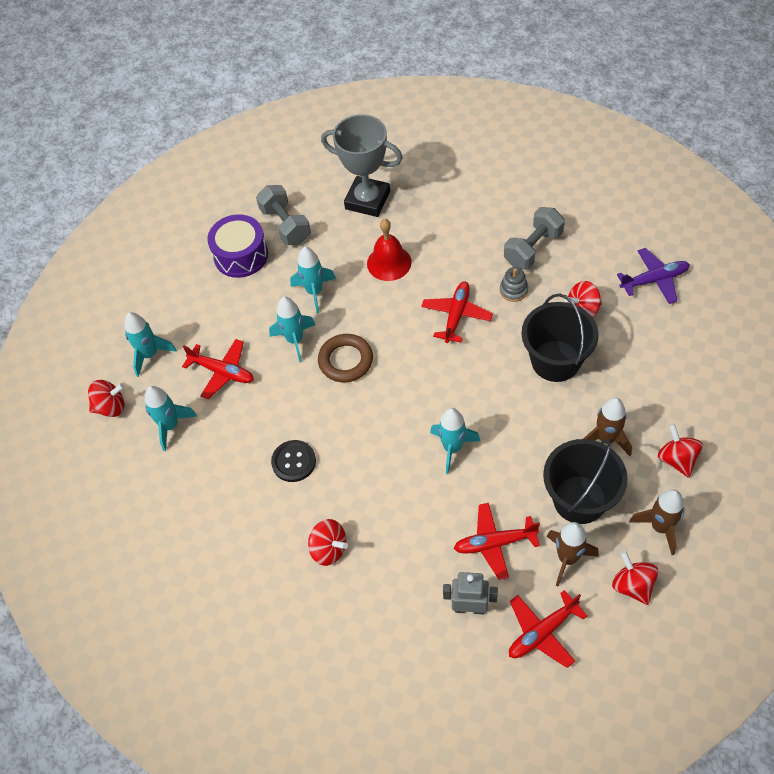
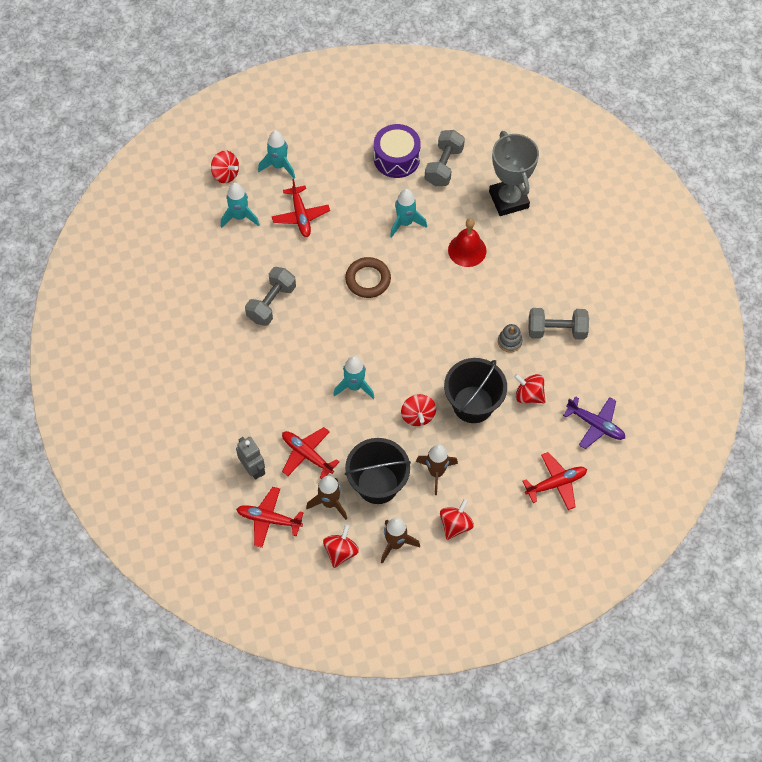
camera: 45 degrees right, 5 degrees up
(294, 462) = (271, 303): black button -> grey dumbbell
(295, 340) = (358, 239): turquoise rocket -> none
(329, 549) = (229, 365): red spinning top -> red spinning top (418, 416)
(456, 315) = (459, 320): red plane -> red plane (556, 483)

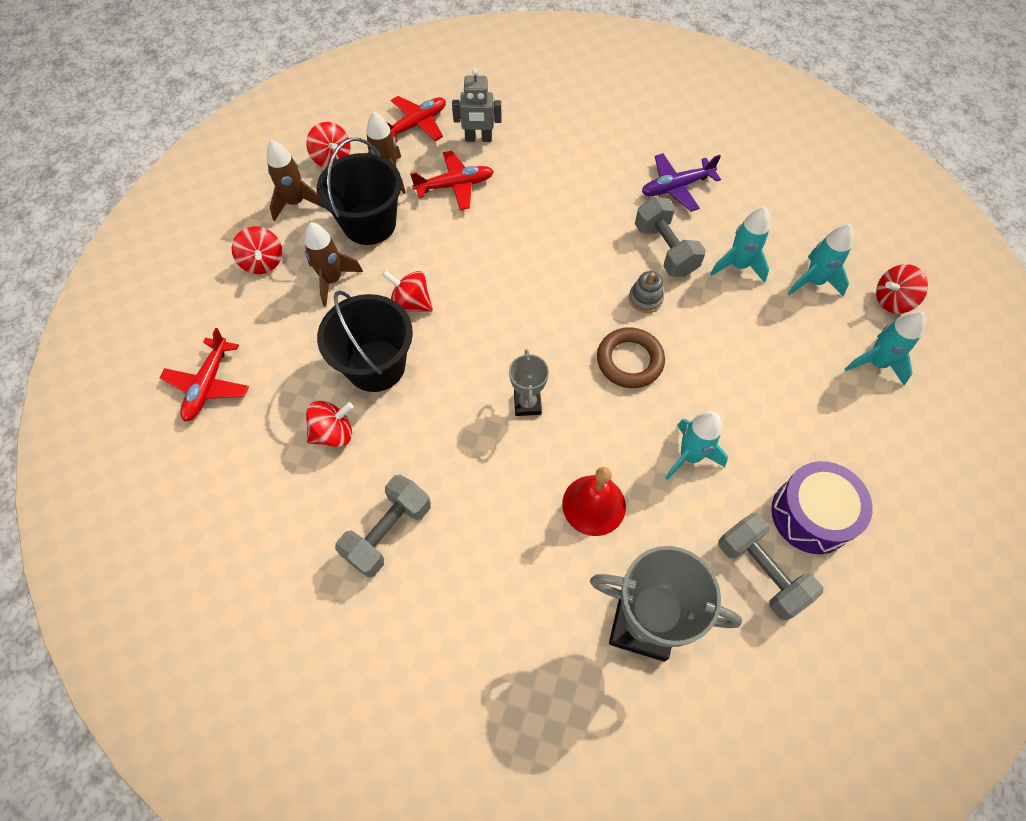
camera: 125 degrees right, 0 degrees up
(301, 216) = (776, 344): red plane -> none
(354, 386) = (497, 267): turquoise rocket -> turquoise rocket (738, 266)
(435, 313) = (527, 404): none -> grey trophy
(509, 341) = (420, 462): grey stacking toy -> grey stacking toy (645, 299)
(595, 425) = (229, 481): purple plane -> purple plane (676, 187)

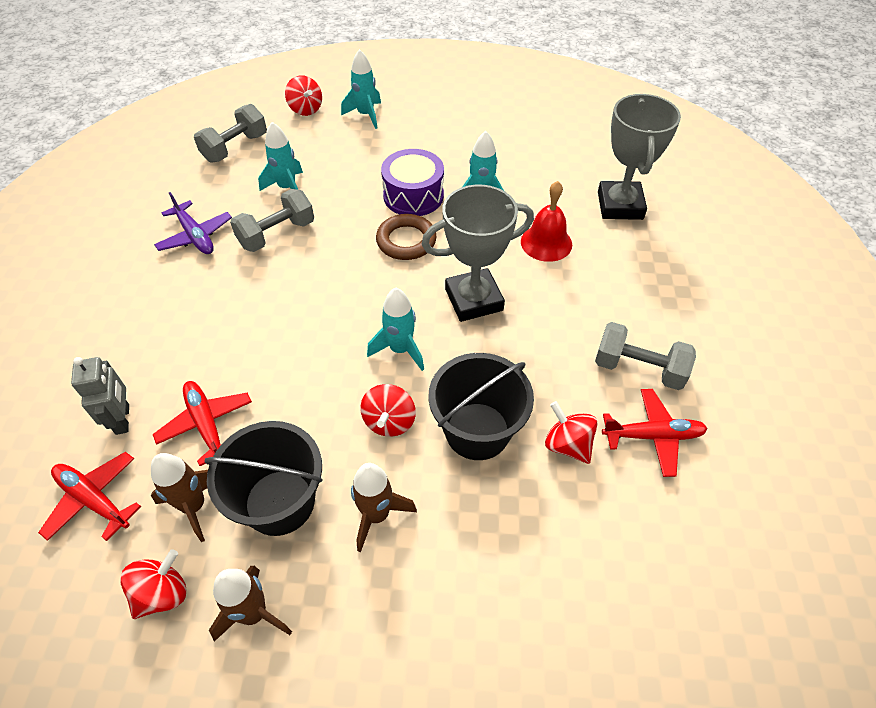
camera: 105 degrees left, 10 degrees down
(208, 385) = (567, 604): red plane -> red plane (653, 436)
(263, 262) = (367, 616): red spinning top -> none
(527, 404) = (473, 299): grey trophy -> grey trophy, size x1.91
(645, 299) = (337, 240): grey stacking toy -> none
(761, 572) = (552, 156): grey dumbbell -> grey dumbbell (235, 148)
(811, 515) = (499, 138): purple drum -> purple drum (413, 196)
(813, 282) = (296, 147): turquoise rocket -> turquoise rocket (400, 350)

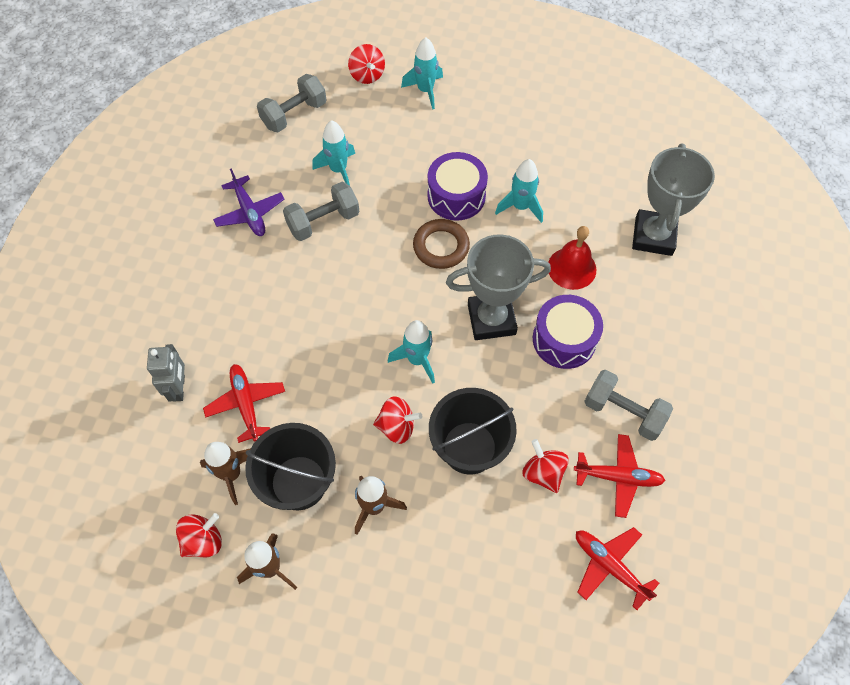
camera: 10 degrees right, 10 degrees up
(93, 499) = (154, 455): red plane -> red plane (609, 566)
(389, 421) = (397, 426): red spinning top -> red spinning top turned 105 degrees counterclockwise
(555, 308) = (564, 339): none -> purple drum

